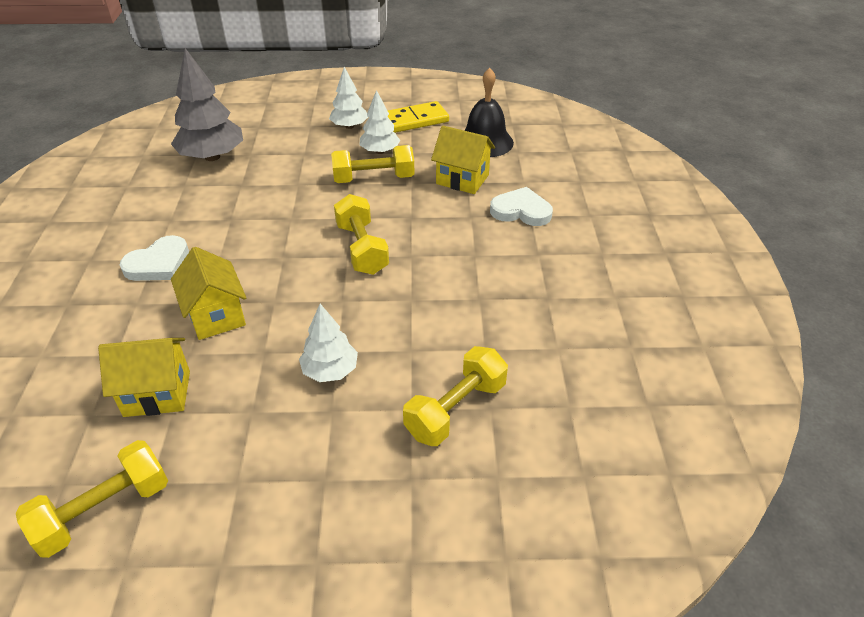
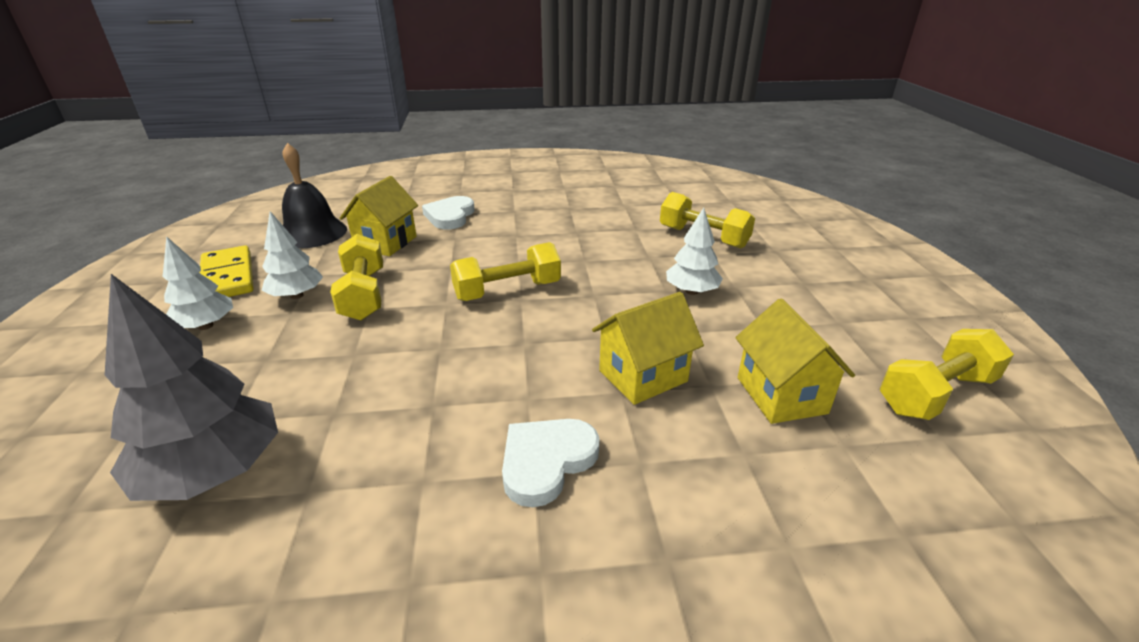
camera: 95 degrees left, 10 degrees down
(104, 511) = (935, 394): yellow dumbbell -> yellow dumbbell turned 75 degrees counterclockwise
(158, 263) = (546, 461): white heart -> white heart turned 90 degrees counterclockwise

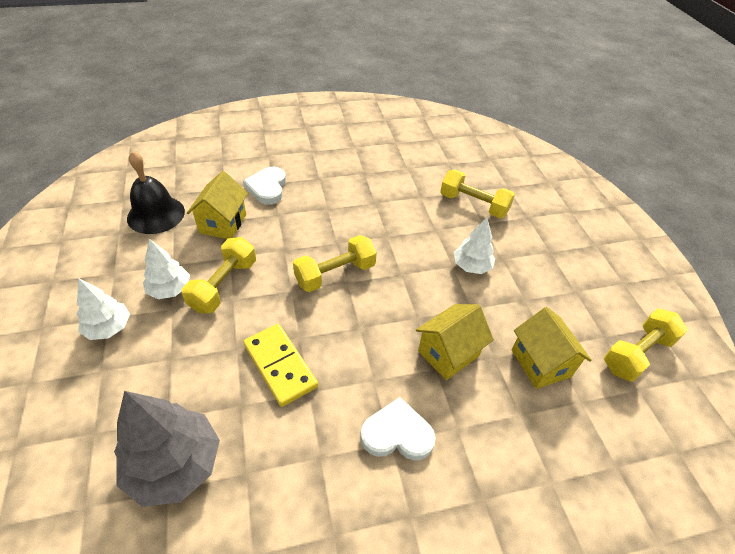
camera: 10 degrees left, 15 degrees up
(228, 277) = (104, 271): yellow domino -> yellow domino (280, 365)
(363, 295) = (224, 285): yellow dumbbell -> yellow dumbbell turned 45 degrees clockwise
(546, 461) = (397, 434): white heart -> white heart turned 60 degrees clockwise

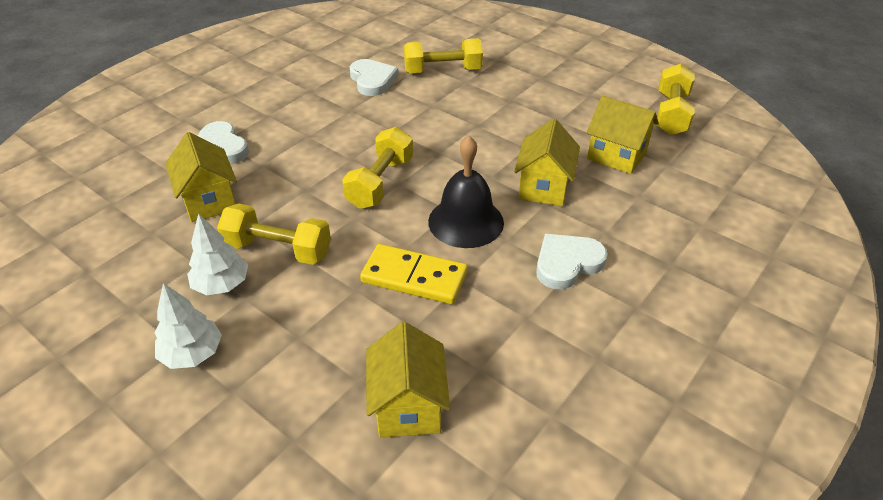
camera: 35 degrees left, 5 degrees down
(156, 214) = (114, 232): black bell -> black bell (466, 221)
(175, 464) = (408, 406): grey tree -> yellow house
(224, 285) = (278, 250): yellow dumbbell -> yellow dumbbell turned 60 degrees counterclockwise
(414, 186) = (372, 80): none -> white heart
(471, 266) = (492, 117): white tree -> none

